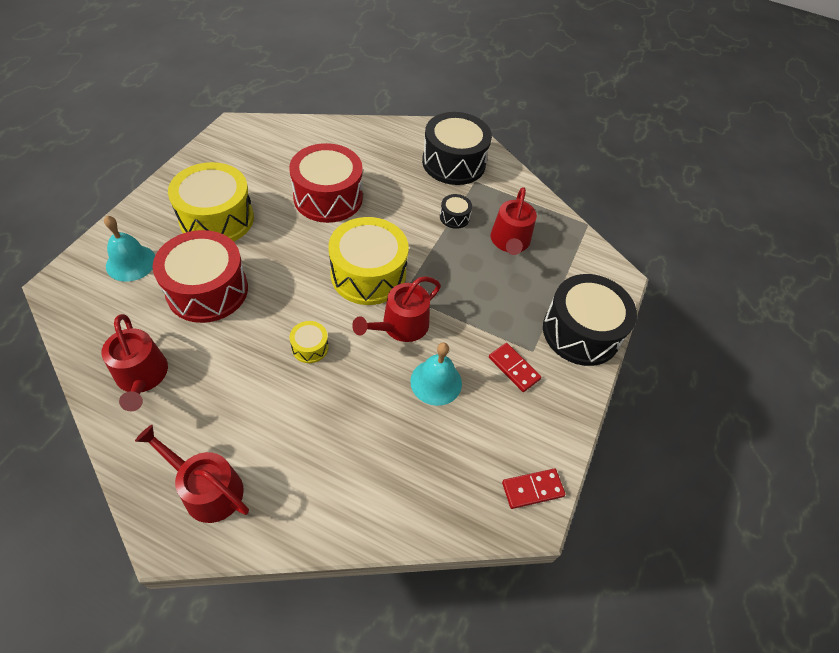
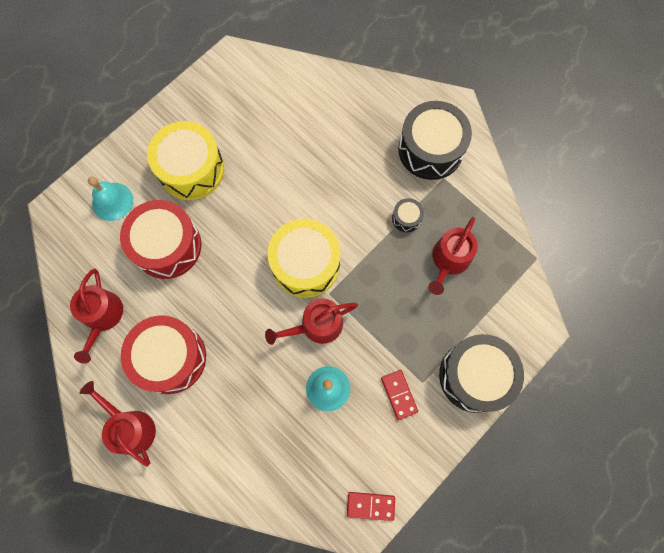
camera: 25 degrees right, 20 degrees up
(310, 347) = (235, 325): yellow drum -> none
(328, 197) = (295, 167): red drum -> red drum (170, 358)

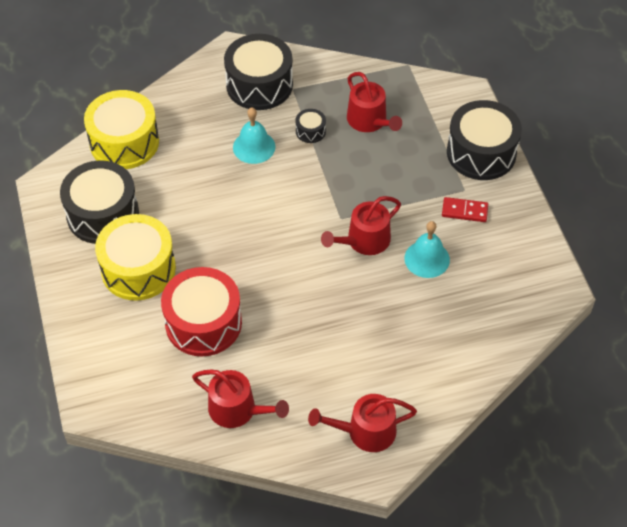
camera: 60 degrees left, 20 degrees down
(112, 201) = (121, 350): turquoise bell -> turquoise bell (254, 147)
(170, 358) = (318, 369): red drum -> none
(227, 113) = (103, 214): none -> black drum
(305, 264) = (301, 223): yellow drum -> yellow drum (124, 142)
(316, 325) = (364, 241): red watering can -> red watering can turned 45 degrees clockwise
(370, 506) = (547, 275): red domino -> none

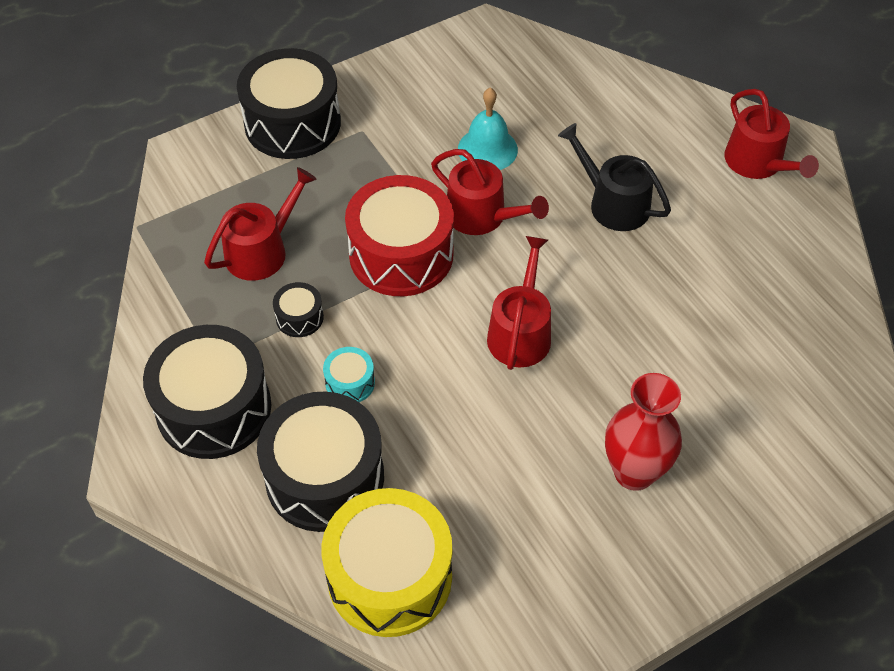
camera: 105 degrees left, 0 degrees up
(103, 214) = (551, 558): black drum -> black drum (325, 477)
(138, 269) = (634, 472): yellow drum -> red vase
(203, 323) = (688, 362): red drum -> red drum (401, 254)
(237, 410) = (796, 291): red watering can -> red watering can (520, 332)
(254, 147) = (350, 383): turquoise bell -> turquoise drum
(352, 321) = (613, 203): none -> black watering can
(464, 211) = (398, 125): red domino -> none

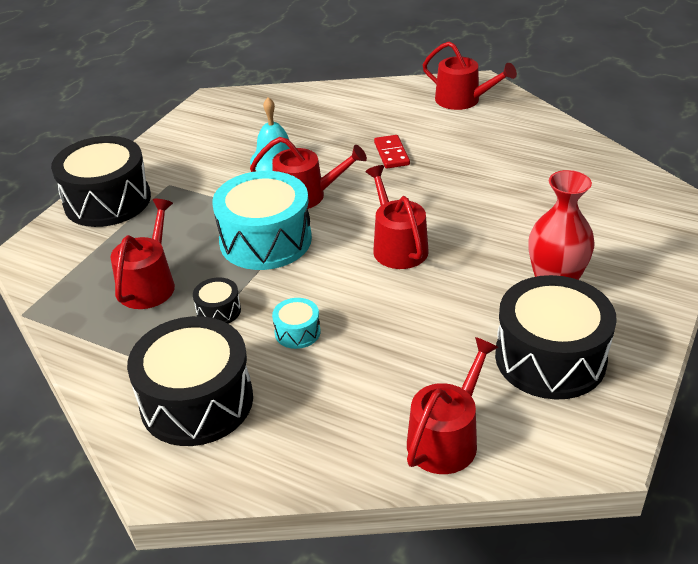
camera: 30 degrees left, 15 degrees down
(325, 477) = (333, 401): black drum -> black drum (550, 358)
(389, 576) = (446, 438): yellow drum -> red watering can
(401, 254) = (265, 240): red drum -> turquoise drum
(613, 203) = (391, 154): black watering can -> red domino

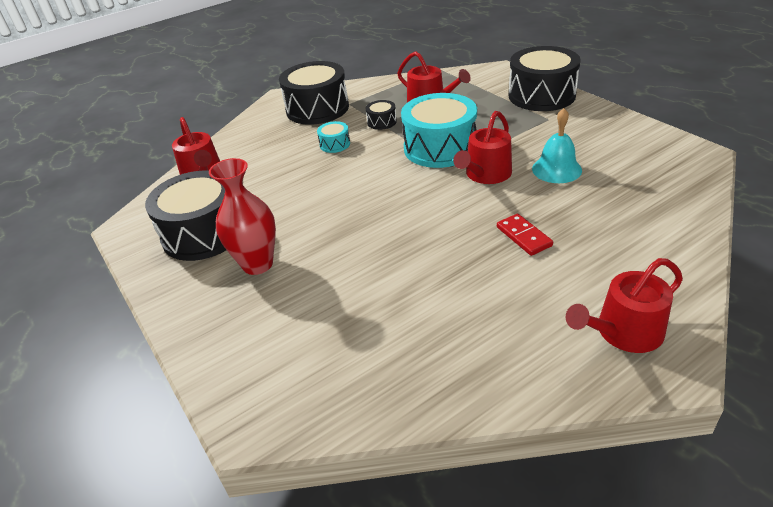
camera: 120 degrees right, 0 degrees up
(391, 154) = (524, 236): red domino -> red domino turned 45 degrees clockwise
(397, 246) = (380, 202): red watering can -> none

